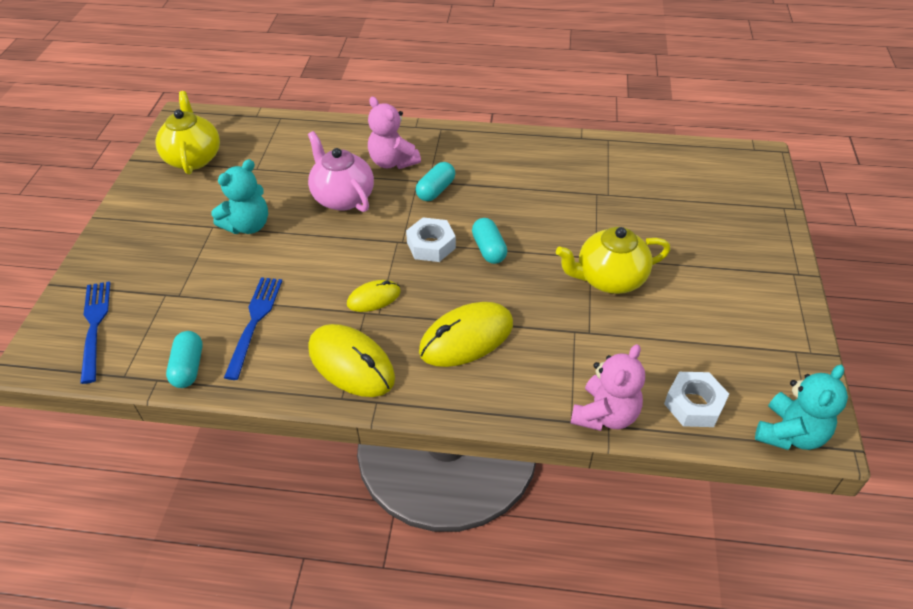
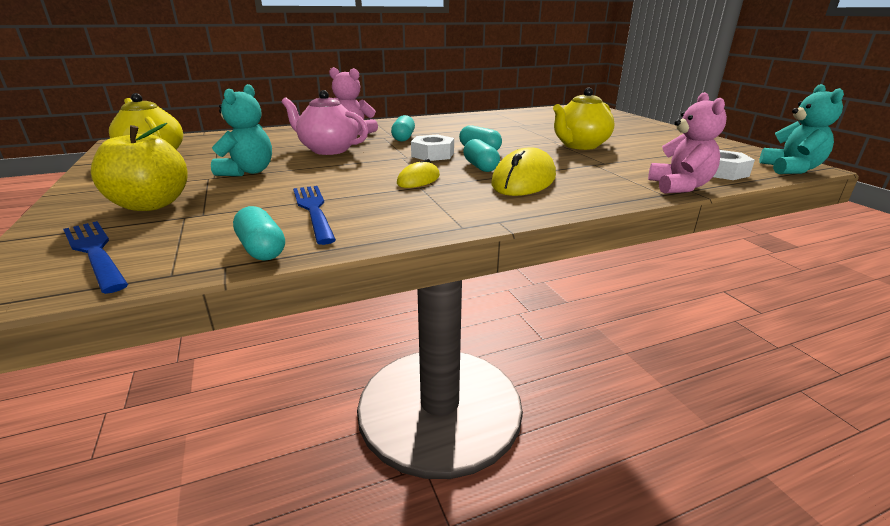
camera: 30 degrees left, 20 degrees down
(153, 264) = (151, 205): none -> yellow apple
(351, 363) = (444, 209): yellow mouse -> none
(452, 292) = (480, 167): none -> turquoise capsule

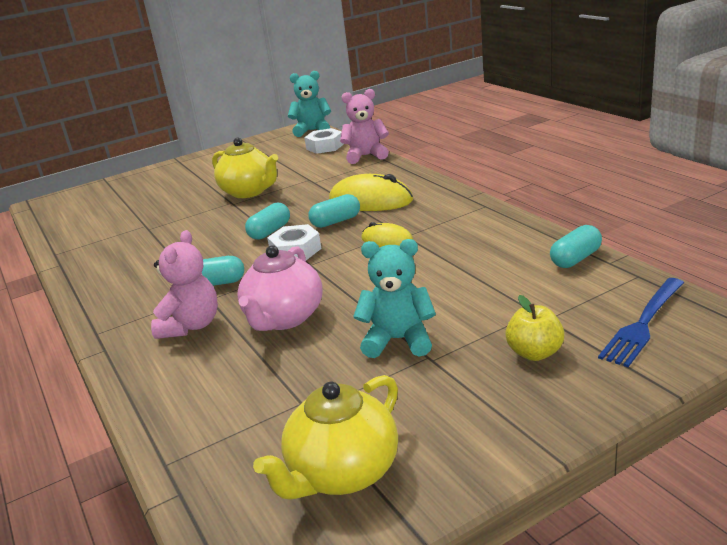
camera: 95 degrees left, 0 degrees up
(151, 205) = (534, 353): yellow apple -> yellow apple, size x0.62
(313, 210) = (491, 264): blue fork -> none

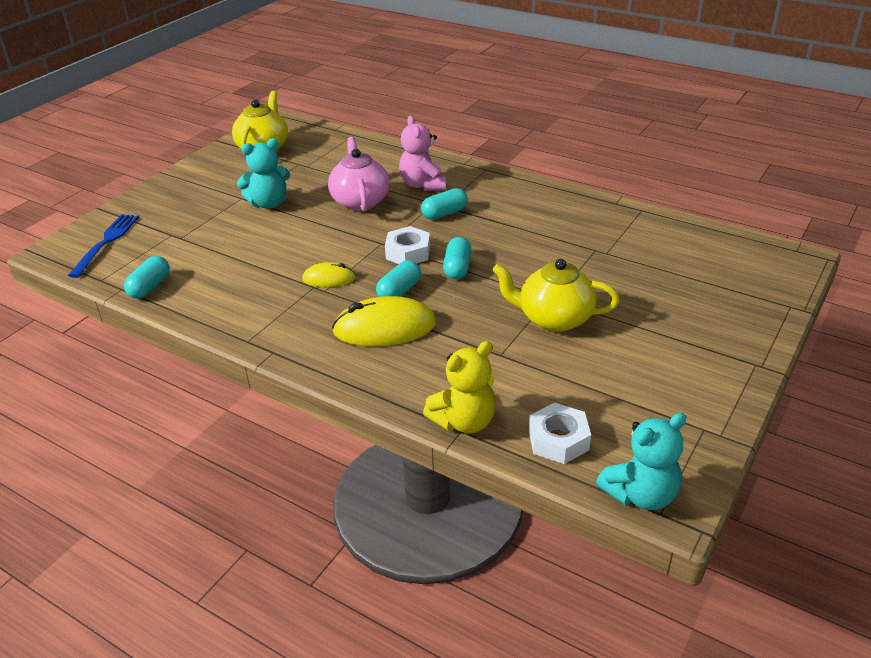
camera: 150 degrees right, 10 degrees up
(366, 156) = (464, 421): pink teddy bear -> yellow teddy bear
(534, 353) = (178, 212): yellow apple -> none

